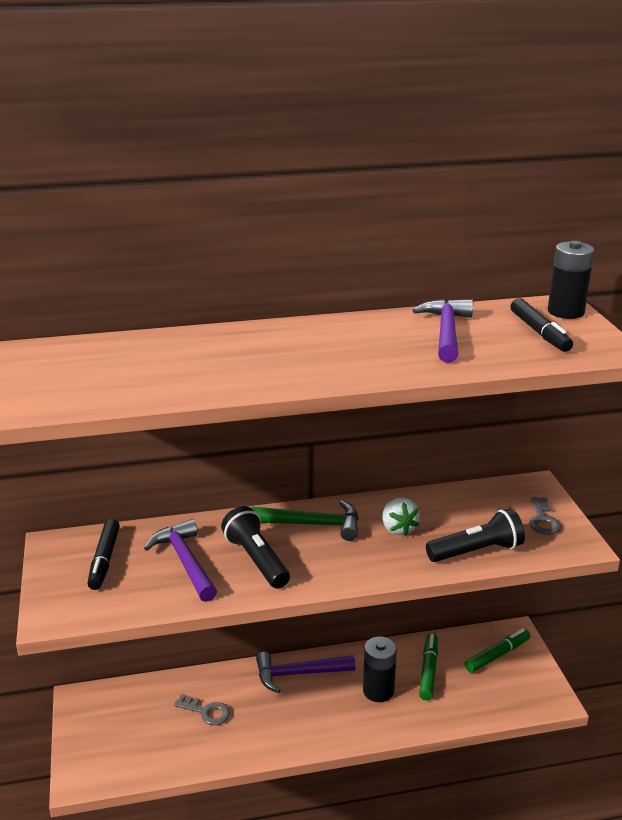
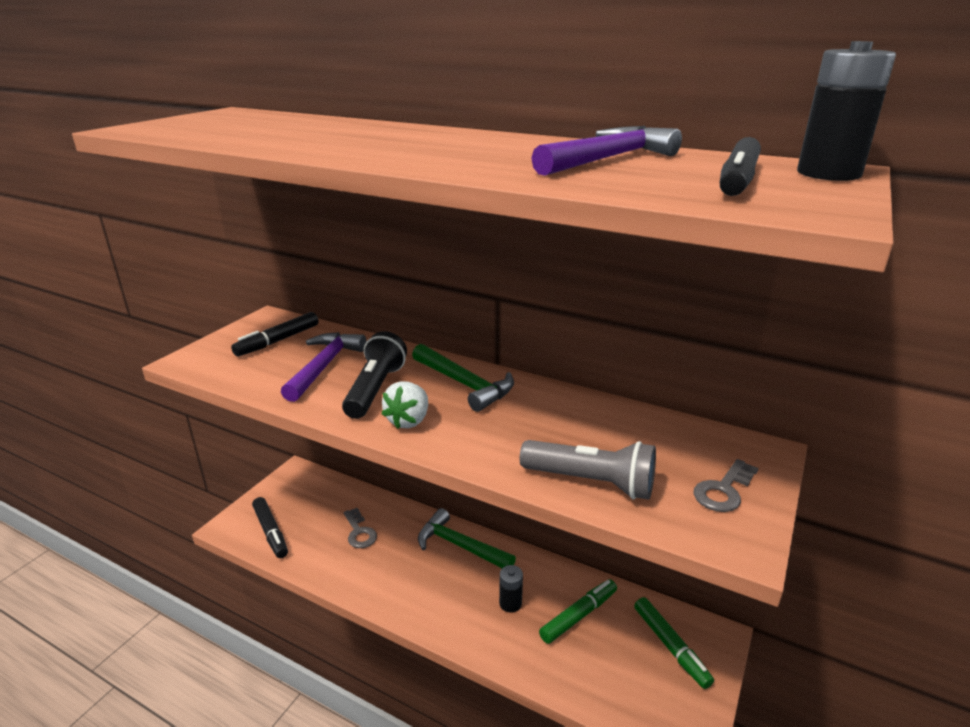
camera: 40 degrees right, 0 degrees up
(127, 759) = (270, 532): none -> black marker
(299, 674) = (460, 546): purple hammer -> green hammer
(378, 691) = (510, 603): black battery -> black battery, size x0.63
(398, 528) = (538, 422): white strawberry -> white strawberry (408, 421)
(476, 551) = (591, 482): black flashlight -> grey flashlight
(497, 655) = (670, 646): green marker -> green marker turned 60 degrees clockwise

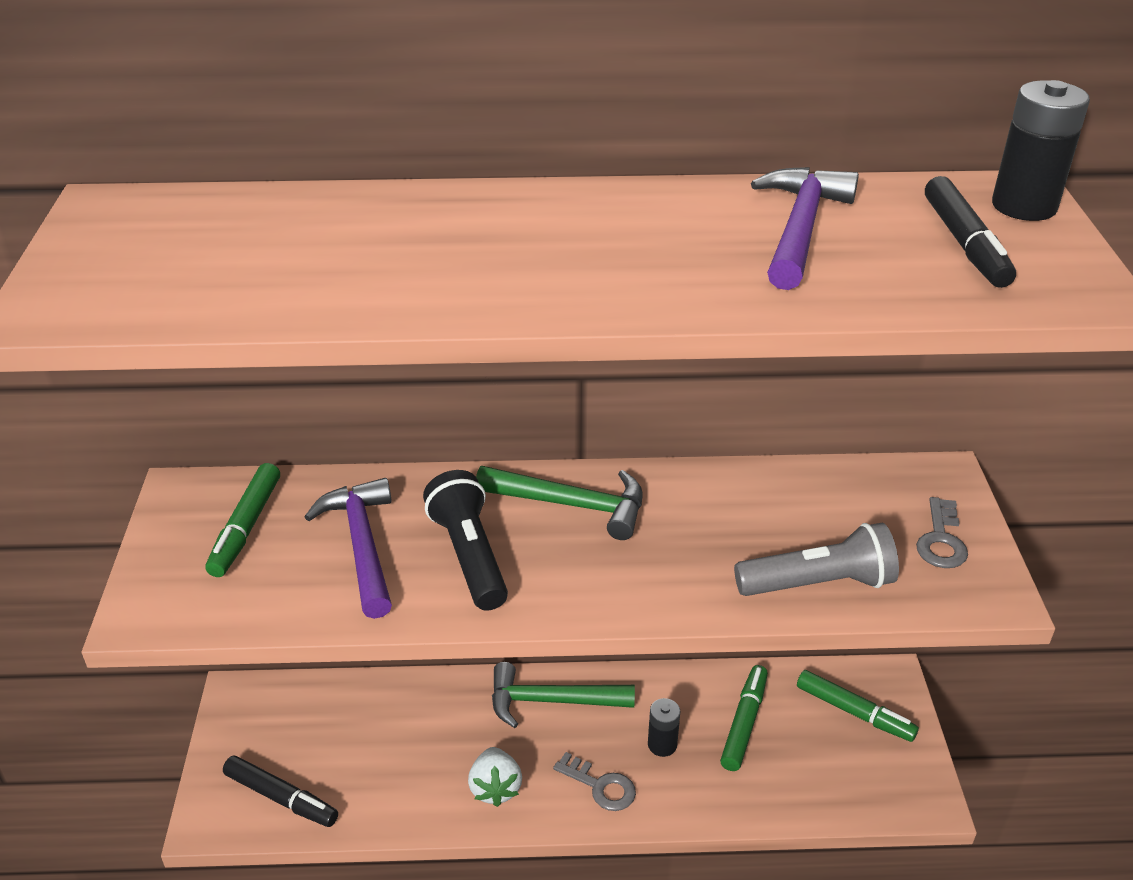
camera: 30 degrees left, 10 degrees up
(278, 341) = (246, 527): black marker -> green marker
(359, 532) = (407, 741): grey key -> grey key (600, 786)
(408, 421) = (557, 585): white strawberry -> white strawberry (495, 788)

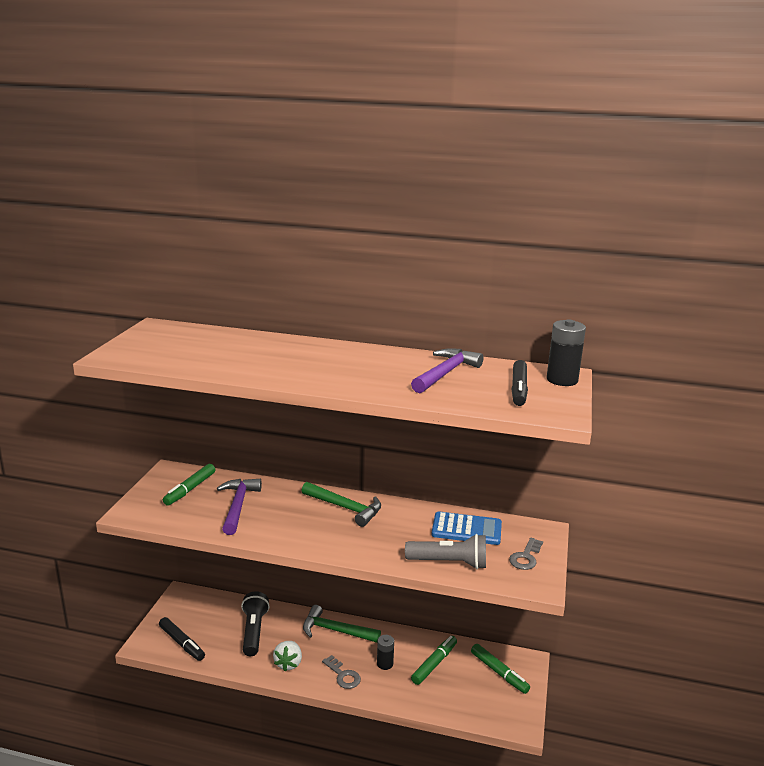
camera: 15 degrees right, 15 degrees down
(469, 556) = (284, 519): black flashlight -> black flashlight (253, 631)
(811, 503) = (466, 529): none -> blue calculator

